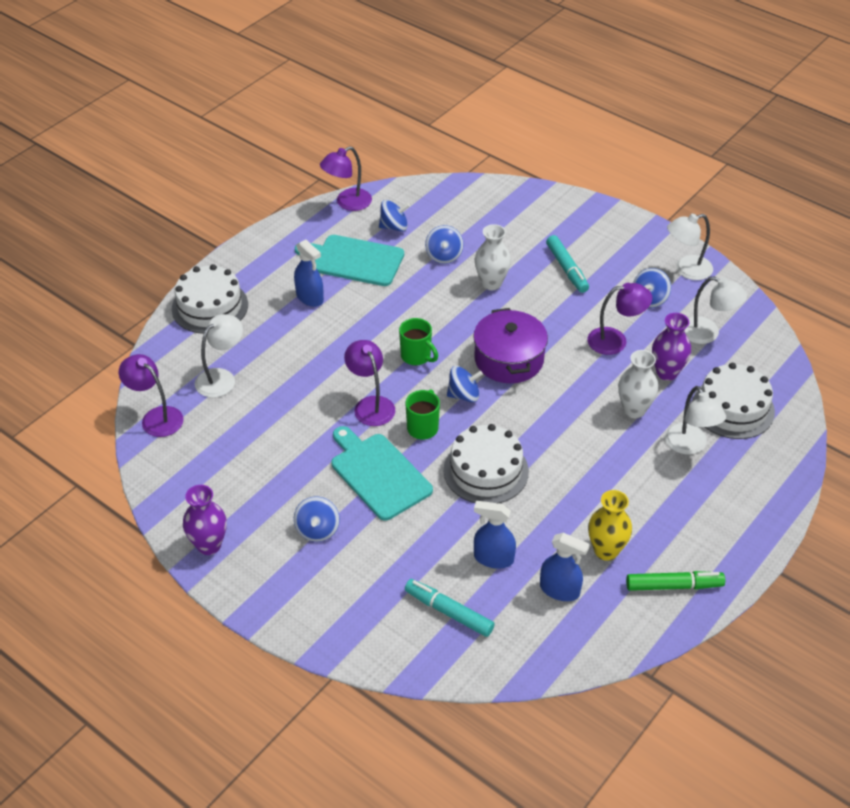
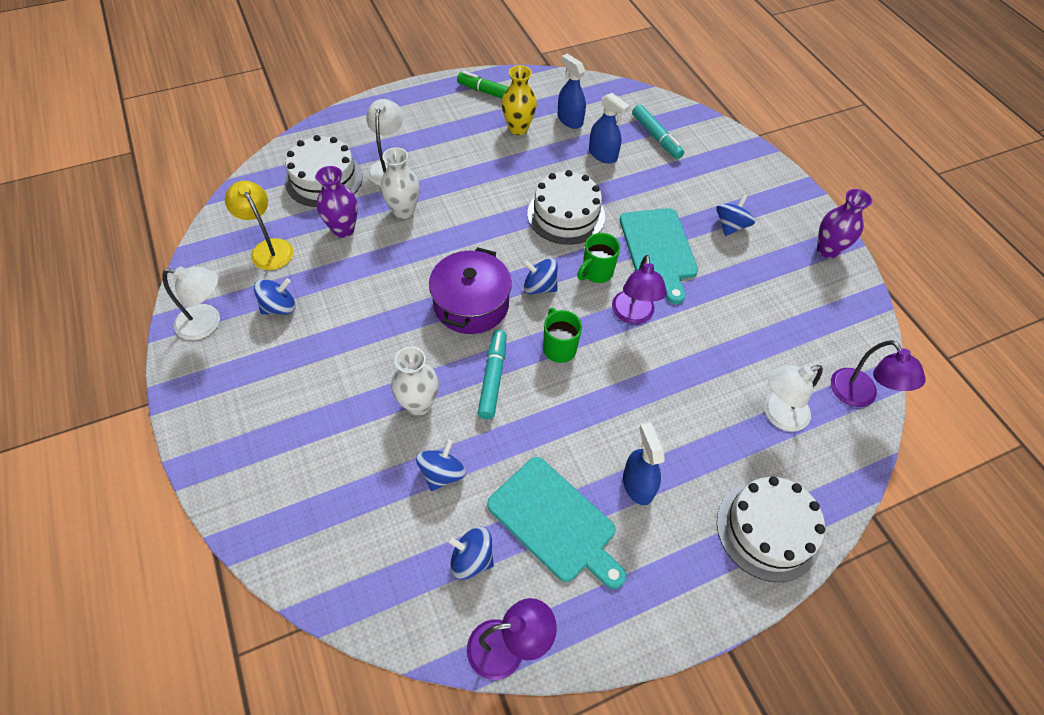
camera: 155 degrees left, 10 degrees up
(567, 269) = (323, 384): turquoise marker -> turquoise marker (493, 378)
(615, 340) = (356, 278): purple lamp -> none
(707, 333) = (268, 248): white lamp -> yellow lamp

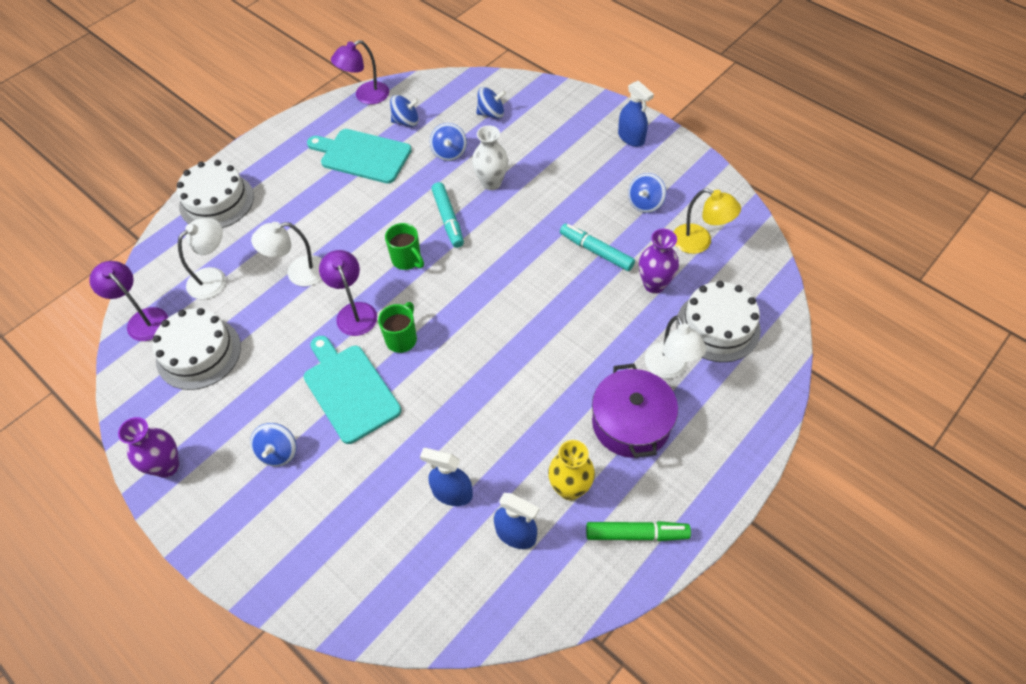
camera: 160 degrees right, 0 degrees up
(207, 323) = (685, 173): white lamp -> white lamp (298, 273)
(403, 211) = (616, 326): white vase -> none
(471, 304) = (497, 265): purple pot -> purple pot (631, 423)
(539, 287) = (448, 304): blue spinning top -> blue spinning top (491, 113)
(566, 215) = (458, 390): white cake -> white cake (198, 353)
(637, 485) = (313, 194): blue spray bottle -> blue spray bottle (631, 138)
(656, 137) = (397, 556): turquoise marker -> turquoise marker (596, 251)

